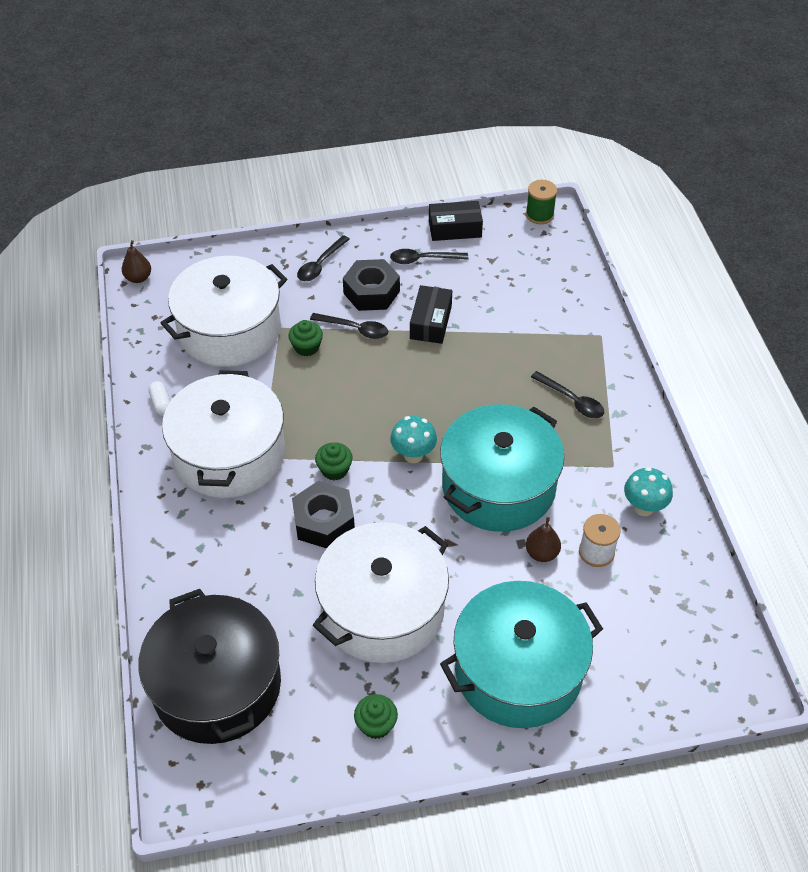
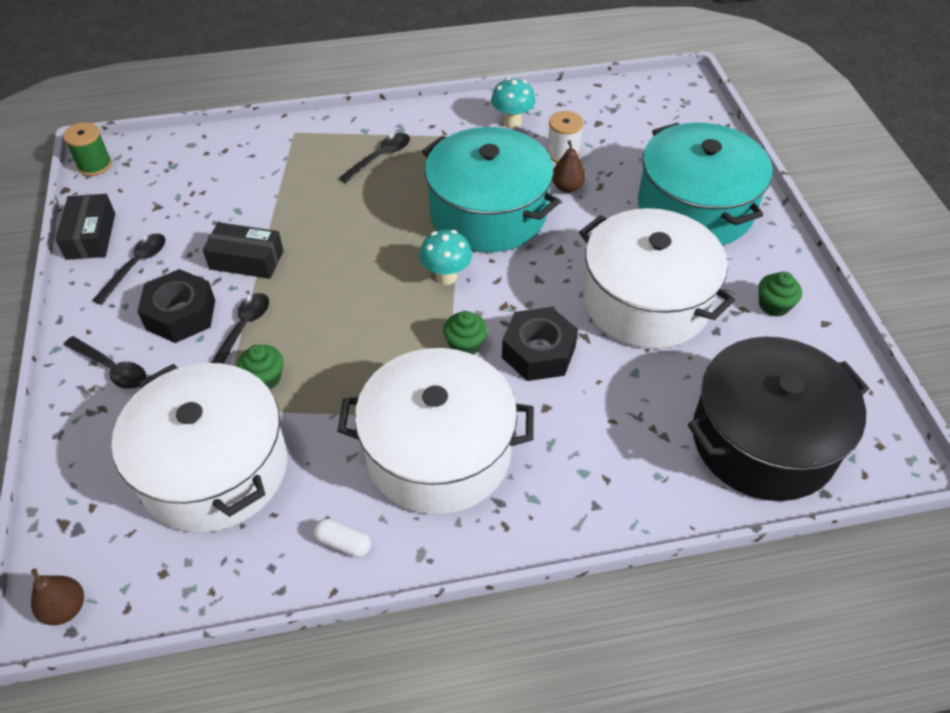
camera: 90 degrees left, 0 degrees up
(161, 404) = (343, 543): white capsule -> white capsule turned 45 degrees clockwise
(423, 259) = (136, 266): black spoon -> black spoon turned 150 degrees counterclockwise

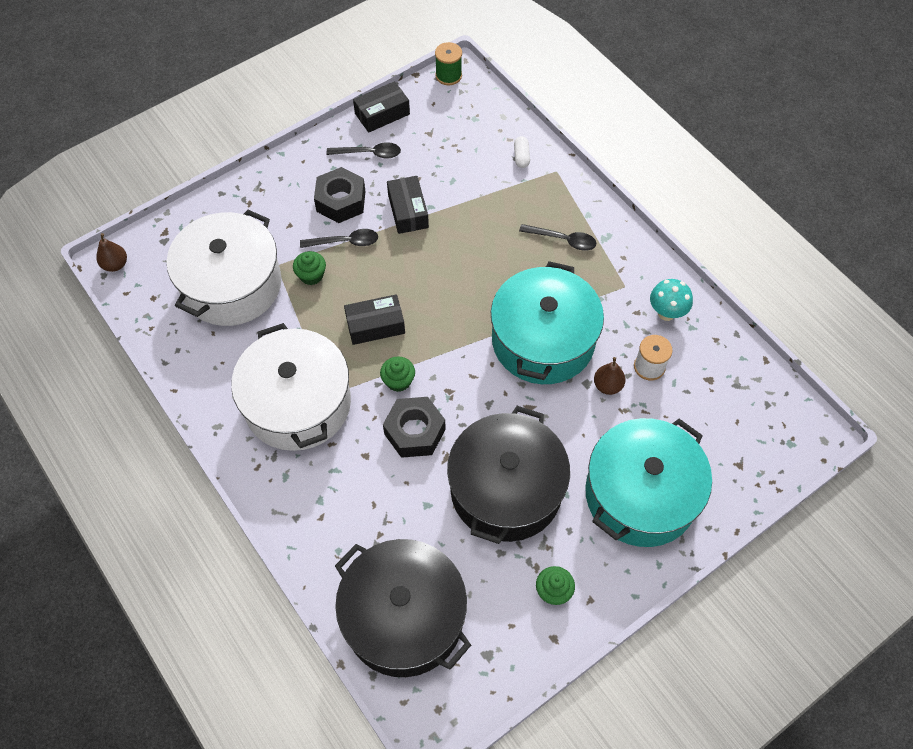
camera: 65 degrees right, 10 degrees up
(112, 369) = (280, 191): black spoon -> none
(343, 543) = (208, 380): white capsule -> white capsule (521, 157)
(378, 340) = (375, 325): none -> black box
(446, 276) = (458, 341): turquoise mushroom -> none
(646, 301) = (506, 489): white pot -> black pot

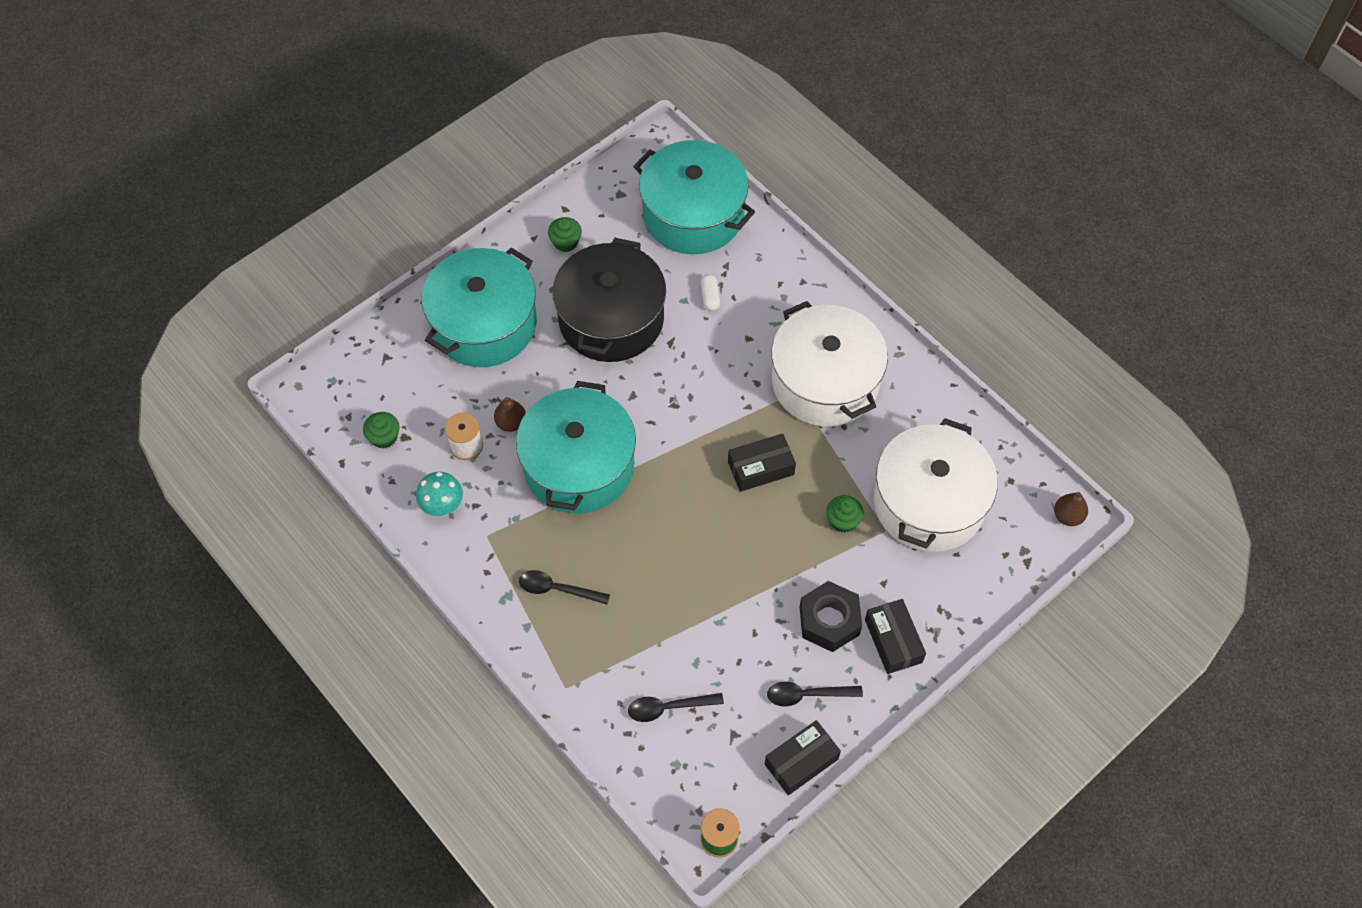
camera: 175 degrees right, 0 degrees up
(345, 242) = (812, 566): black spoon -> black spoon (668, 708)
(398, 381) = (727, 411): green cupcake -> green cupcake (384, 437)
(404, 617) = (693, 214): black pot -> turquoise pot
(408, 211) = (745, 613): black box -> black box (893, 641)
(414, 431) = (704, 363): black nut -> none
(521, 157) = (611, 706): white capsule -> white capsule (710, 297)

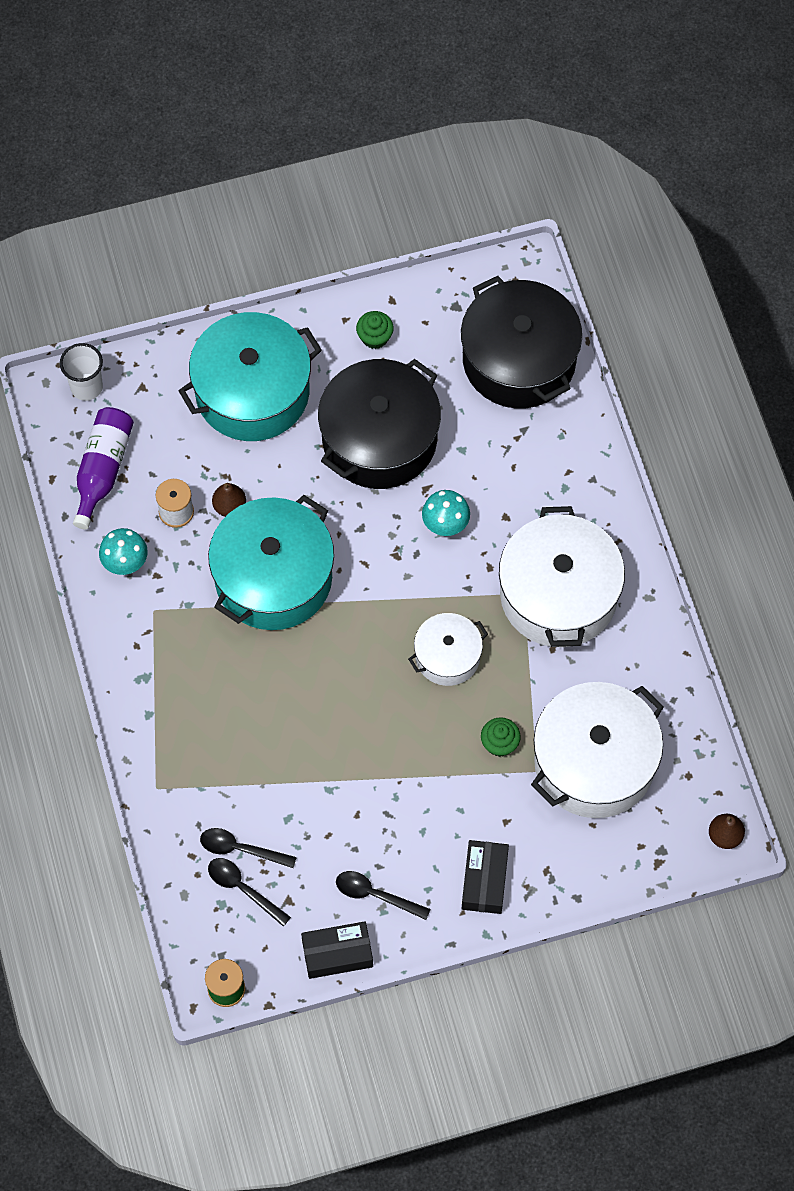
camera: 25 degrees right, 5 degrees up
(337, 375) = (86, 387): none -> white cup
(384, 437) = (103, 470): green cupcake -> purple bottle
(557, 589) = (193, 691): black spoon -> black spoon (243, 888)
(693, 214) = (519, 360): turquoise pot -> black pot
(702, 365) = (445, 525): none -> turquoise mushroom
(710, 297) = (490, 456): white capsule -> none
(761, 468) = (447, 656): black box -> white pot
(829, 621) = (434, 834): black nut -> none

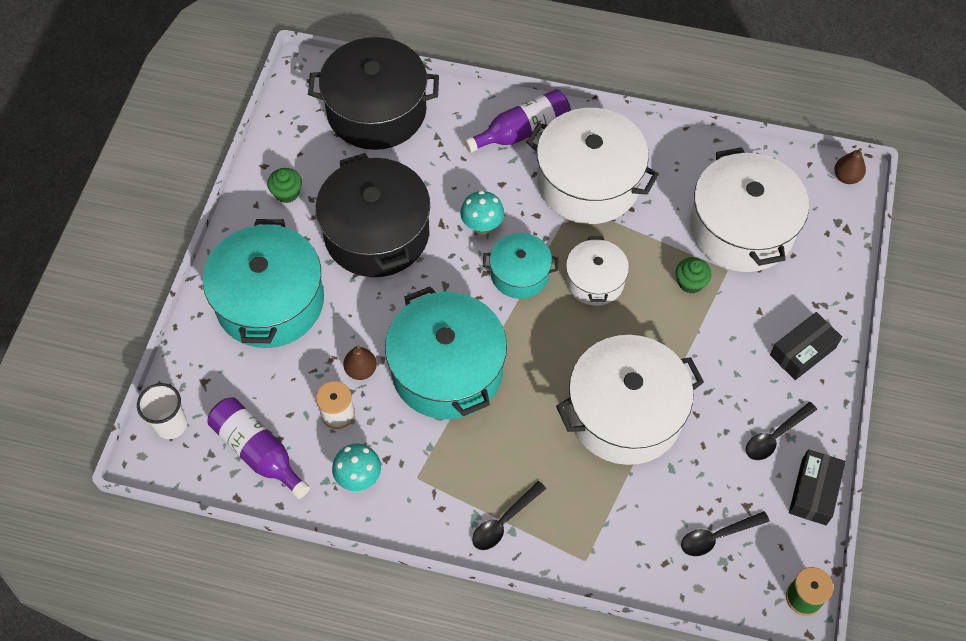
camera: 60 degrees left, 5 degrees down
(240, 849) = (679, 520): black spoon -> black spoon (503, 522)
(320, 752) = (625, 413): none -> white pot
(413, 586) = (520, 274): none -> turquoise pot
(484, 881) = (802, 351): black box -> black box turned 75 degrees counterclockwise
(581, 503) = (522, 131): none -> purple bottle

